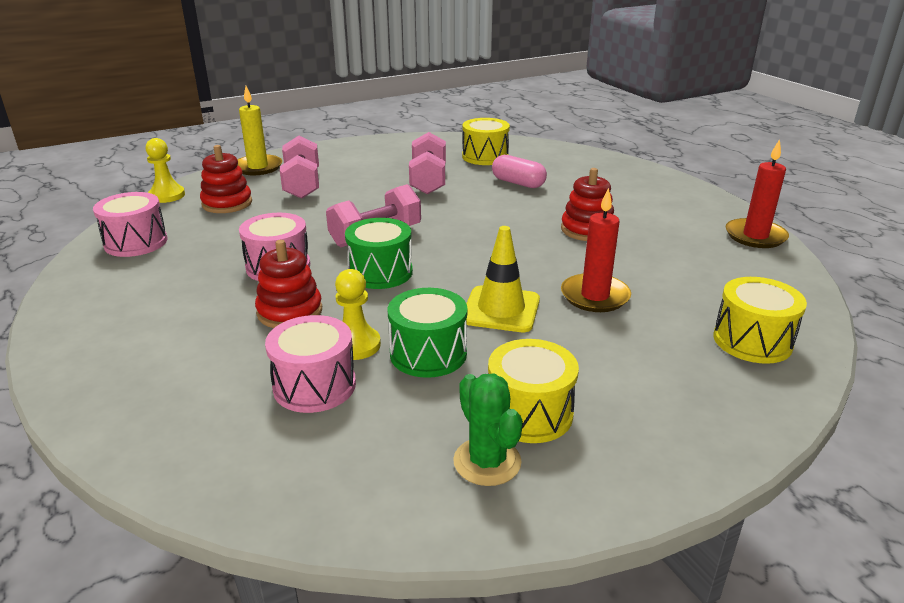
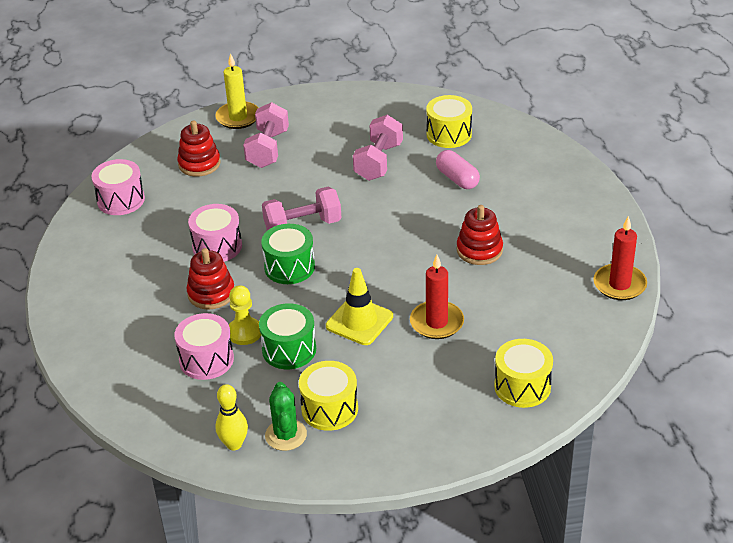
camera: 20 degrees right, 10 degrees up
(167, 195) = (154, 145): yellow pawn -> none
(412, 493) = (234, 444): none -> yellow bowling pin

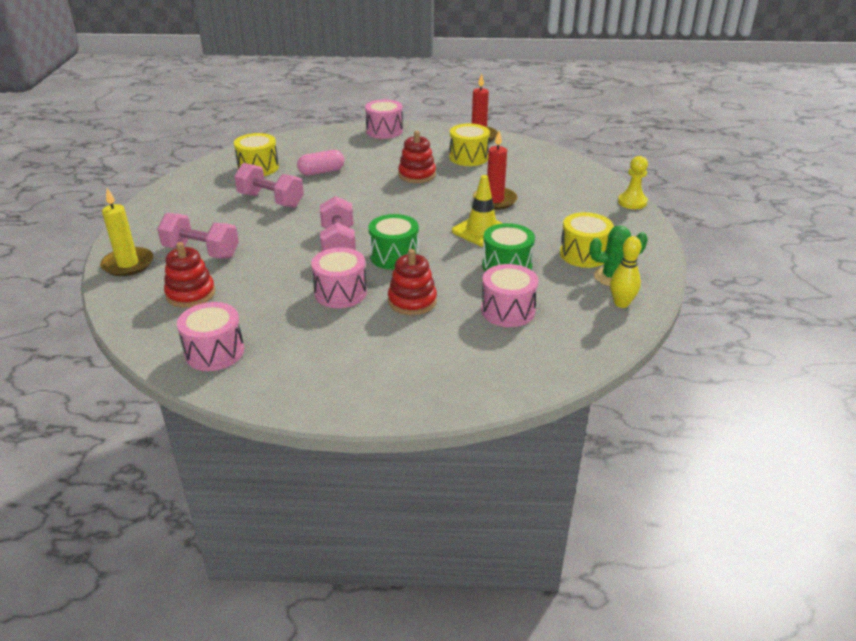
camera: 80 degrees left, 5 degrees down
(244, 332) = (476, 287): yellow pawn -> yellow pawn (632, 202)
(522, 386) = (572, 179): yellow drum -> yellow drum (468, 157)
(593, 201) = (384, 131): none -> pink drum

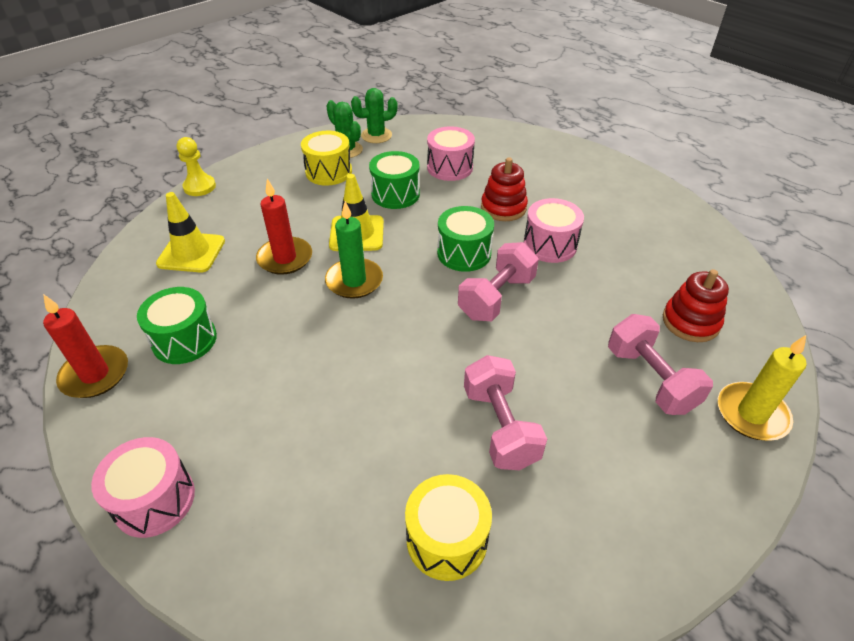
camera: 135 degrees left, 10 degrees up
(214, 352) = (695, 250): pink drum -> none
(321, 172) = (374, 448): pink capsule -> none
(417, 175) = (284, 350): red stacking toy -> none
(435, 211) = (354, 281): none -> green candle
(468, 157) = (184, 340): yellow drum -> green drum
(547, 178) = (191, 252): none -> yellow traffic cone
(621, 303) = (376, 135): yellow bowling pin -> green cactus

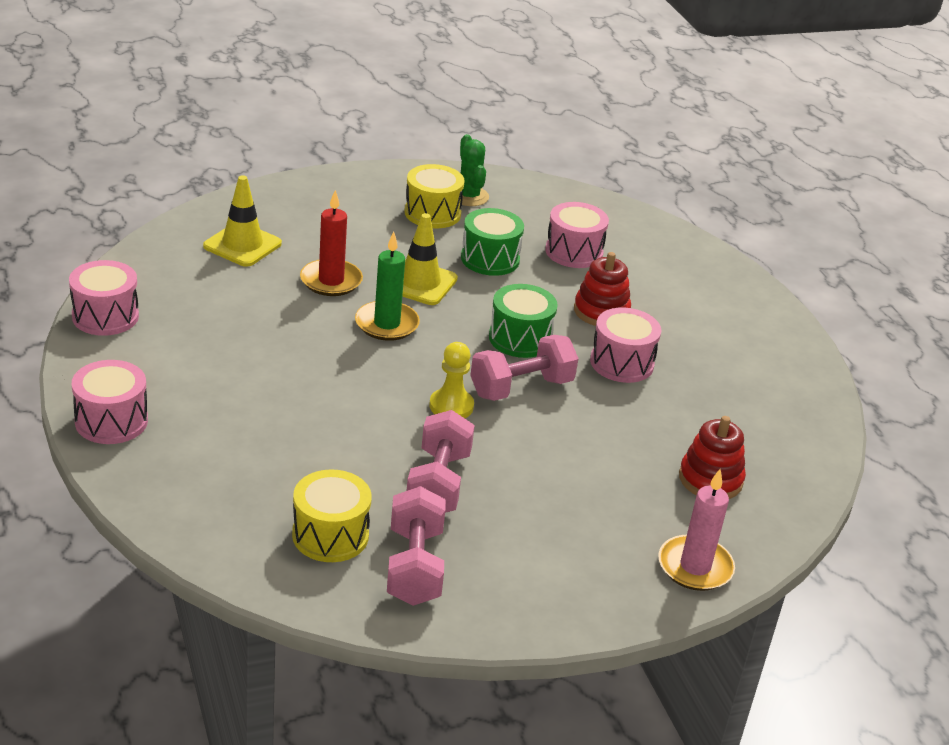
camera: 20 degrees right, 10 degrees down
(95, 374) = (105, 316): red candle -> pink drum
(184, 340) = (196, 317): green drum -> none
(199, 187) = (285, 185): yellow pawn -> yellow pawn (451, 406)
(376, 135) = (515, 191): green cactus -> none
(650, 379) = (619, 505): pink dumbbell -> pink dumbbell (414, 566)
(751, 414) = (695, 567): yellow candle -> pink candle

